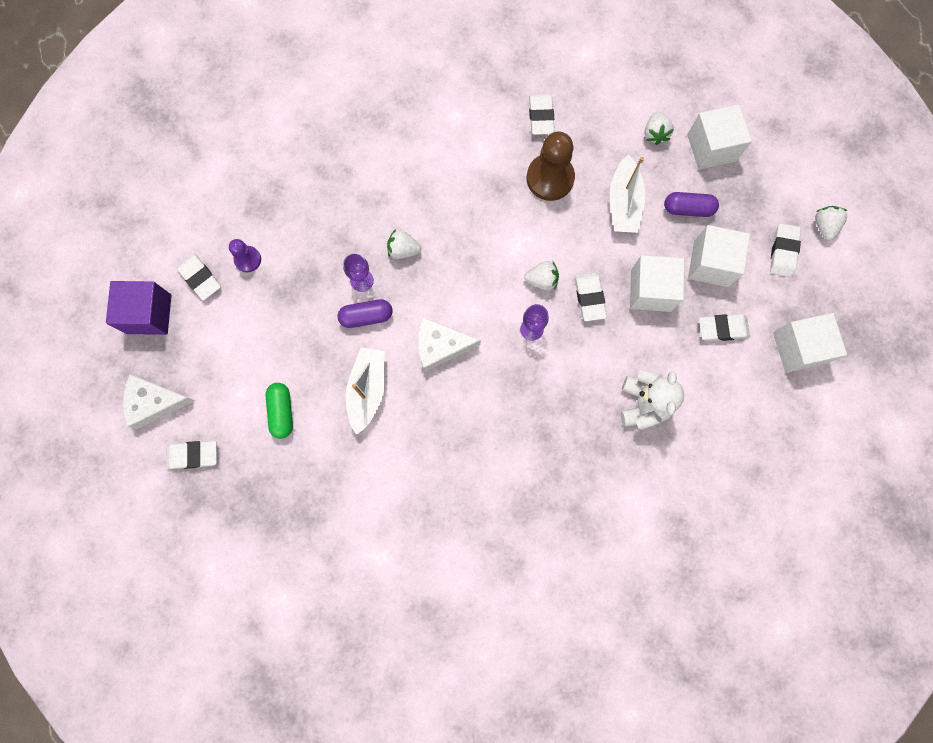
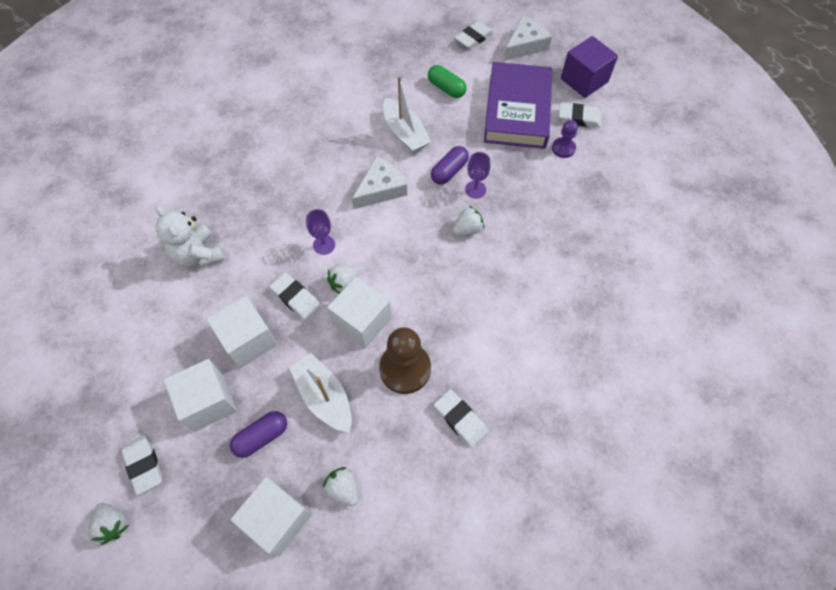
camera: 140 degrees right, 15 degrees down
(244, 331) = (517, 110): none -> purple book
(722, 329) = (165, 354): white eraser -> none
(799, 348) = (85, 386): white cube -> white cube (362, 321)

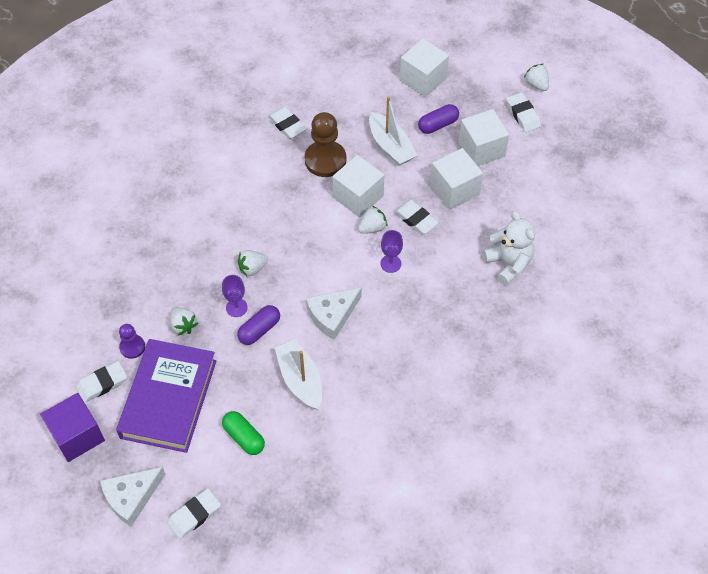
camera: 175 degrees left, 5 degrees down
(343, 488) = (377, 92): white strawberry -> white strawberry (183, 325)
(579, 118) = (102, 383): white eraser -> white eraser turned 45 degrees counterclockwise

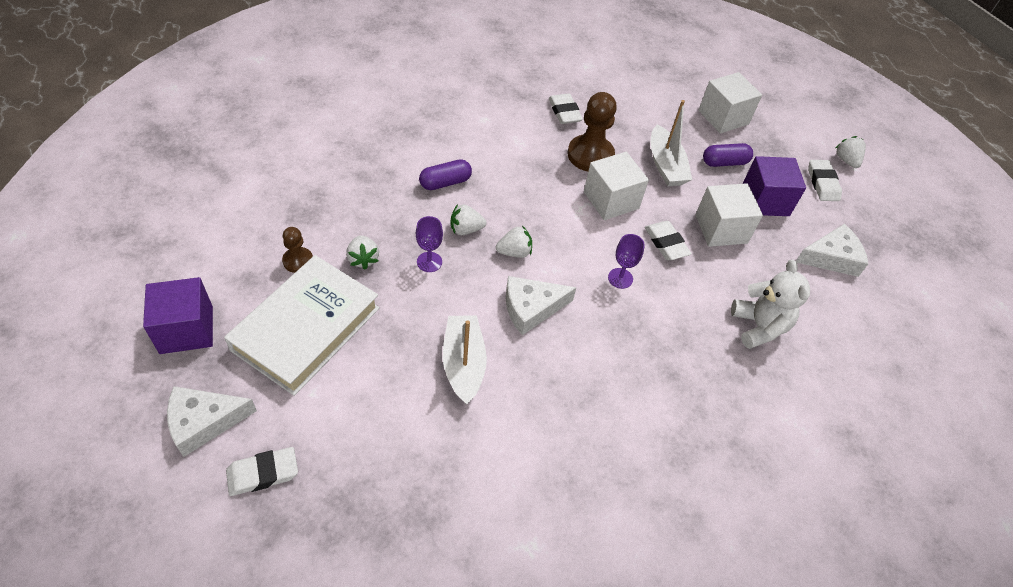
camera: 15 degrees right, 5 degrees down
(102, 383) = (245, 285): white eraser -> none
(132, 347) = (298, 261): purple pawn -> brown pawn
(168, 399) = (306, 329): purple book -> white book
(244, 437) = (367, 404): green capsule -> none
(259, 330) = (443, 293): purple capsule -> purple capsule (445, 182)
(372, 228) = (614, 235): white strawberry -> white strawberry (514, 252)
(481, 149) = (765, 200): white cube -> purple cube
(547, 182) = (831, 258): none -> white cheese

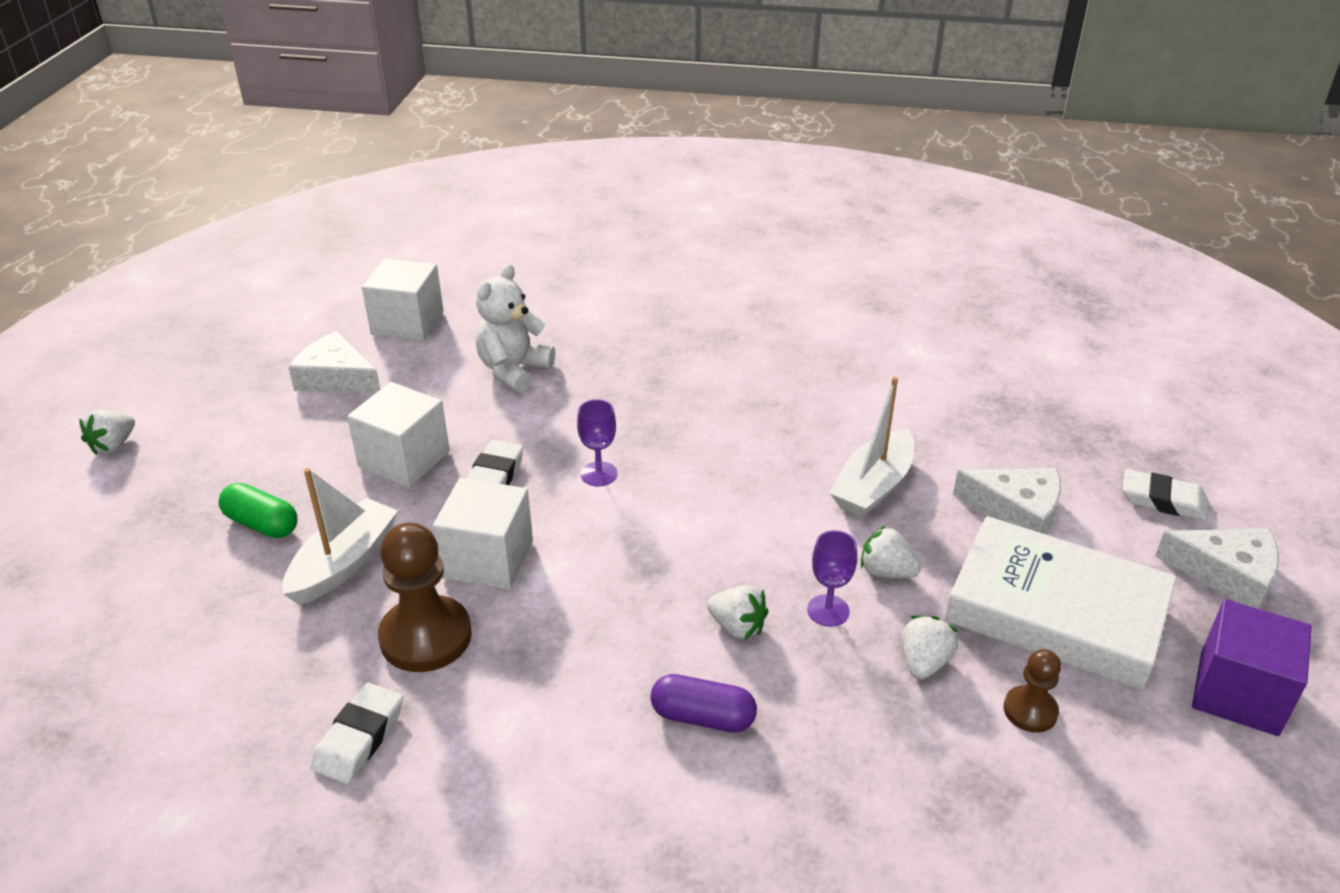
camera: 135 degrees left, 15 degrees down
(306, 329) = (1056, 612): white book -> white book turned 45 degrees clockwise
(514, 252) = (698, 564): white strawberry -> white strawberry (886, 572)
(531, 308) = (741, 498): white cheese -> white cheese (1016, 511)
(723, 117) = (142, 583): white cube -> white cube (407, 323)
(724, 162) = (262, 524): purple capsule -> green capsule
(765, 200) = (298, 458): purple cube -> none
(822, 183) = (196, 439): white eraser -> none

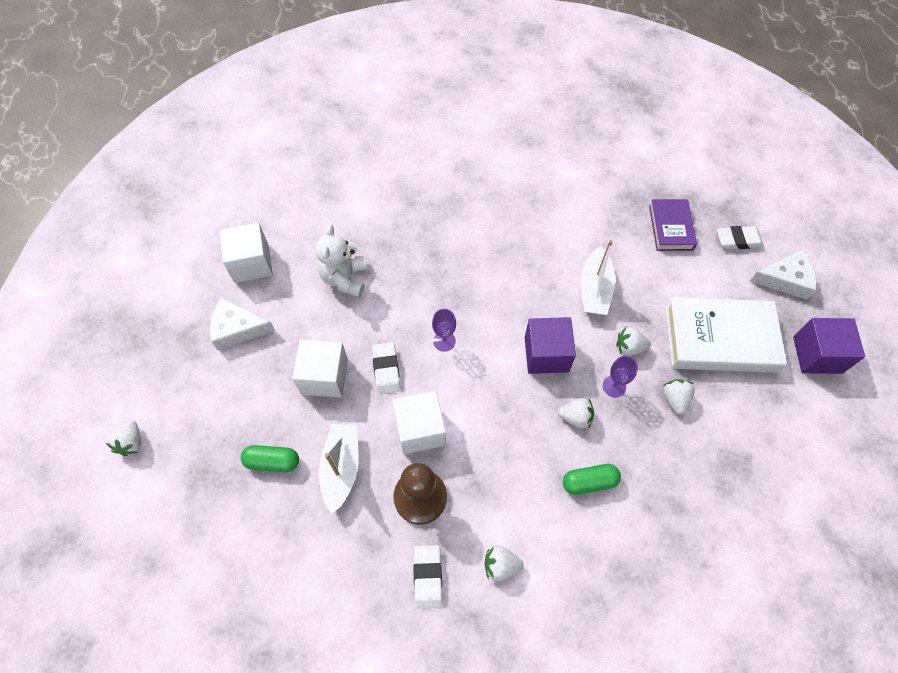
camera: 25 degrees left, 25 degrees up
(480, 769) = (500, 565): none -> white strawberry
(703, 717) = (589, 482): purple capsule -> green capsule
(742, 537) = (546, 354): none -> purple cube
(1016, 511) = (673, 277): white cheese -> none
(1030, 711) = (734, 407): brown pawn -> none
(1049, 453) = (670, 228): none -> purple book

